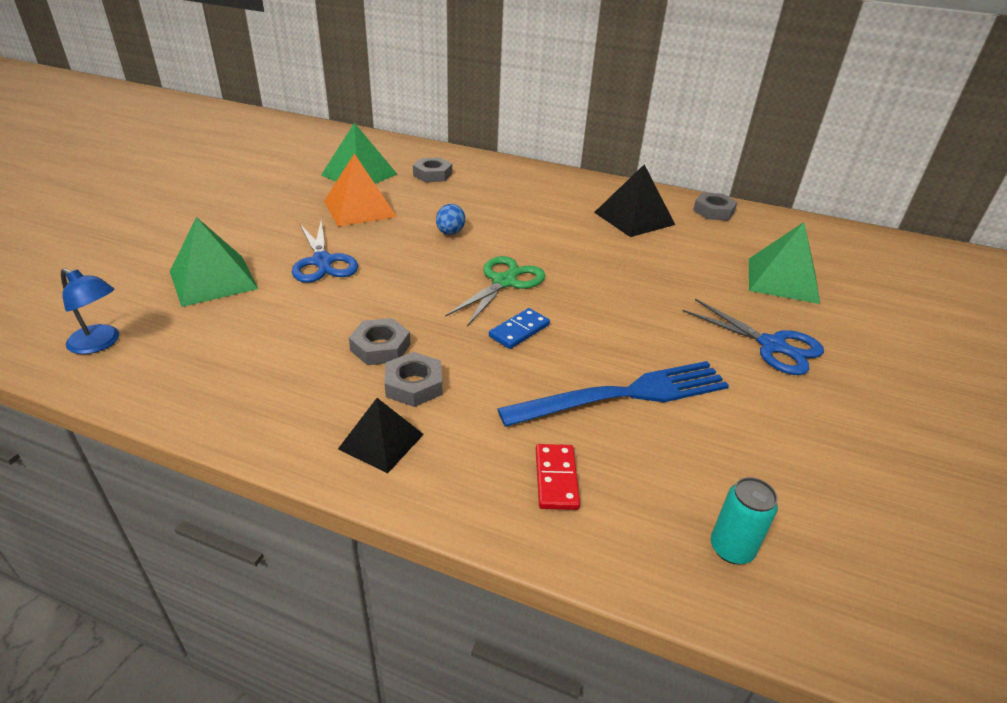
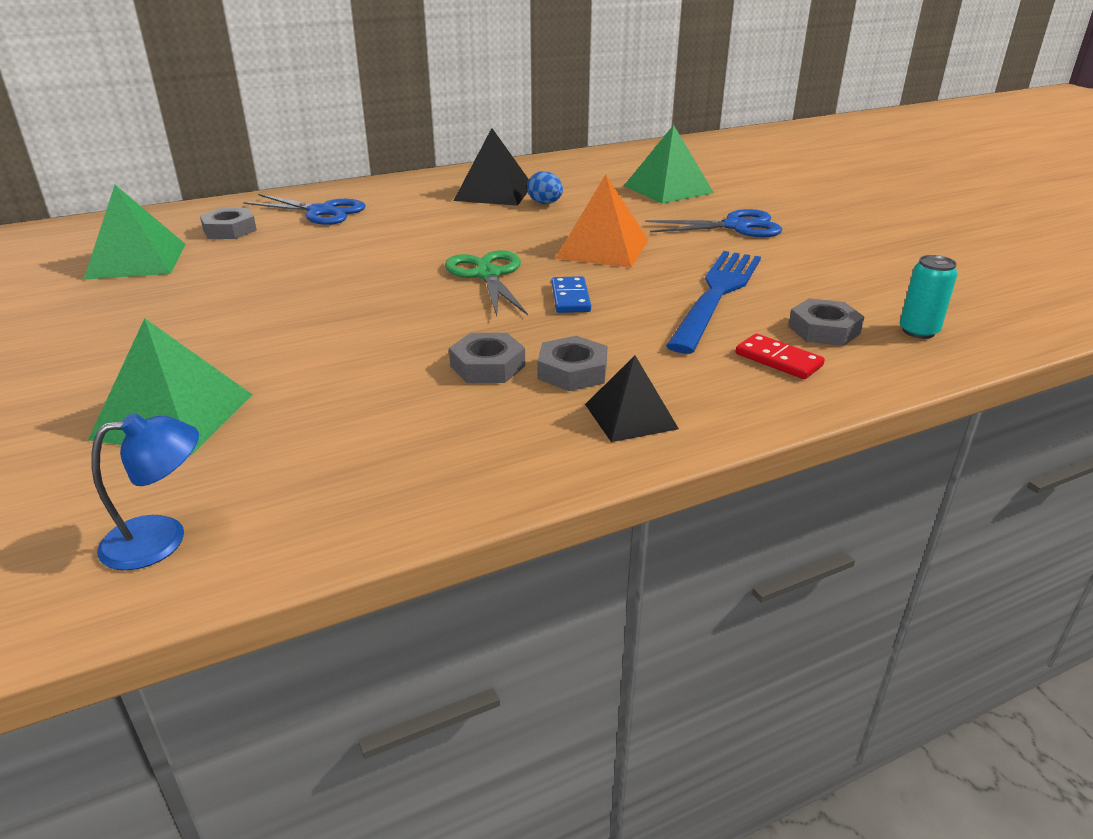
camera: 45 degrees left, 5 degrees down
(322, 261) = (274, 341): blue scissors -> blue scissors (321, 212)
(359, 209) = (210, 286): orange pyramid -> orange pyramid (602, 249)
(450, 233) = (358, 264): blue egg -> blue egg (545, 203)
(713, 211) = (541, 167): grey nut -> grey nut (824, 330)

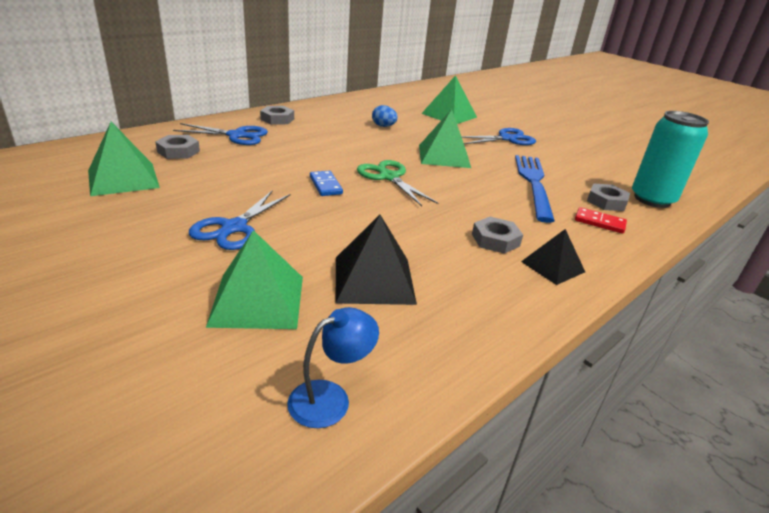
camera: 20 degrees left, 0 degrees up
(219, 327) = (234, 227): none -> blue scissors
(487, 366) = (442, 241): grey nut -> grey nut (277, 119)
(494, 192) = (344, 119): black pyramid -> black pyramid (374, 280)
(570, 298) = (453, 190): blue domino -> blue domino (326, 185)
(602, 249) = (444, 156): orange pyramid -> green pyramid
(918, 331) = (652, 199): turquoise can -> turquoise can, size x1.97

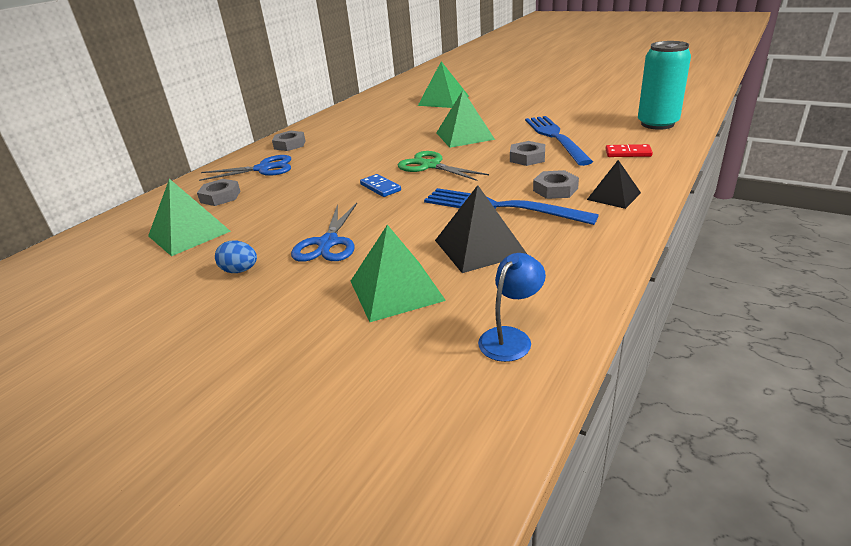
camera: 10 degrees left, 0 degrees up
(383, 126) = (392, 125): blue egg -> blue egg (240, 270)
(425, 242) = (500, 207): none -> blue fork
(507, 139) = (508, 107): blue scissors -> none
(606, 202) = (623, 136): grey nut -> grey nut (527, 158)

